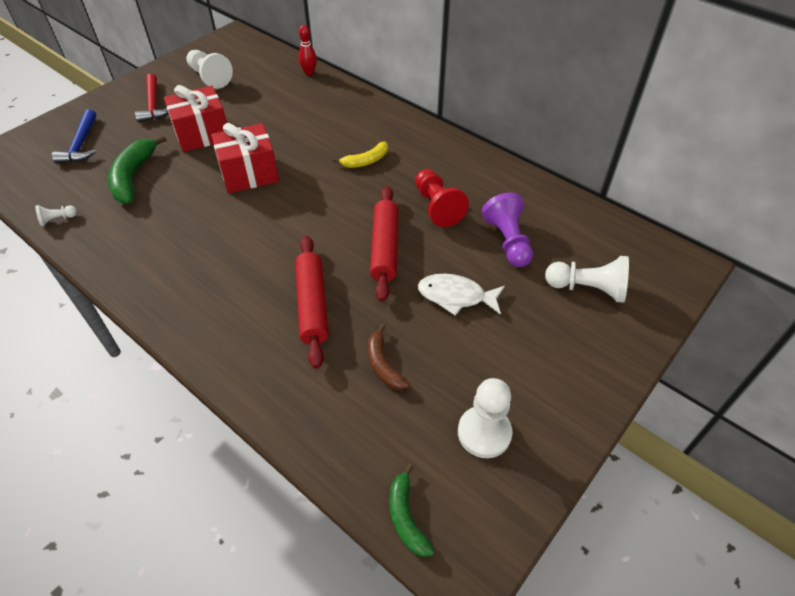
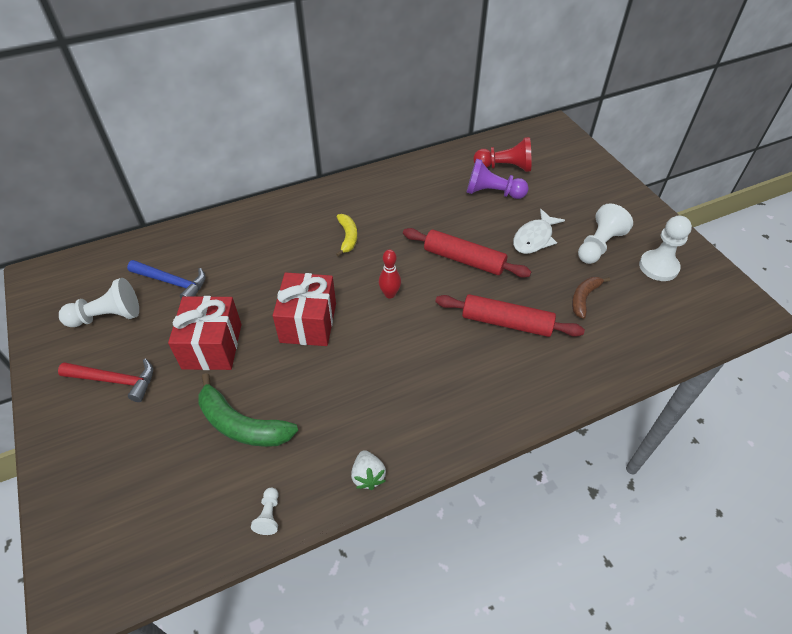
camera: 65 degrees left, 0 degrees up
(81, 144) = (135, 471): blue hammer -> blue hammer (172, 282)
(103, 261) = (368, 476): none -> white strawberry
(309, 73) = (177, 235): red bowling pin -> red bowling pin (390, 294)
(383, 364) = (584, 298): brown banana -> brown banana turned 120 degrees clockwise
(406, 516) = (713, 326): green banana -> none
(437, 207) = (433, 215): red pawn -> red pawn (504, 167)
(587, 289) = (555, 175): white pawn -> white pawn (599, 245)

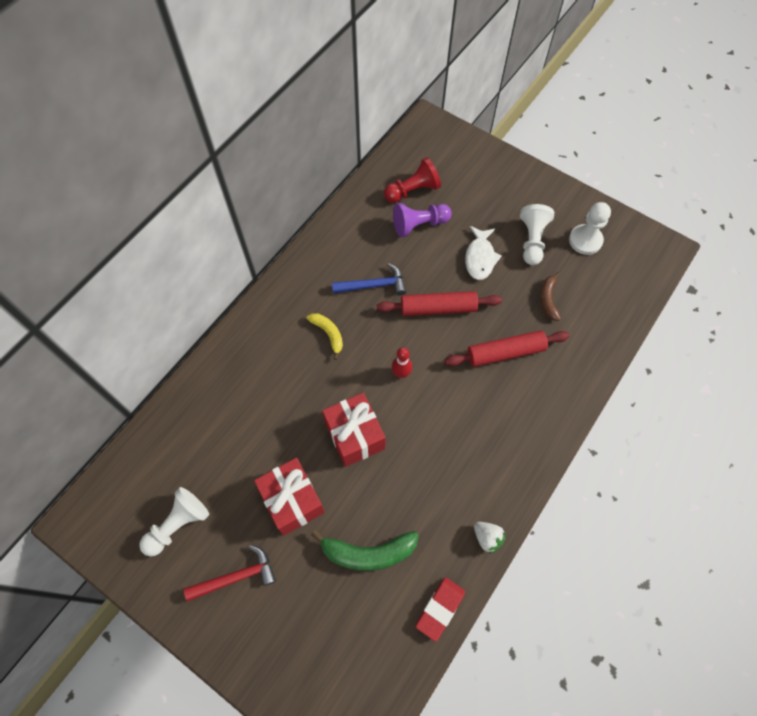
camera: 30 degrees left, 15 degrees up
(172, 282) = (209, 460): blue hammer -> blue hammer (373, 285)
(269, 515) = (440, 609): white pawn -> red eraser

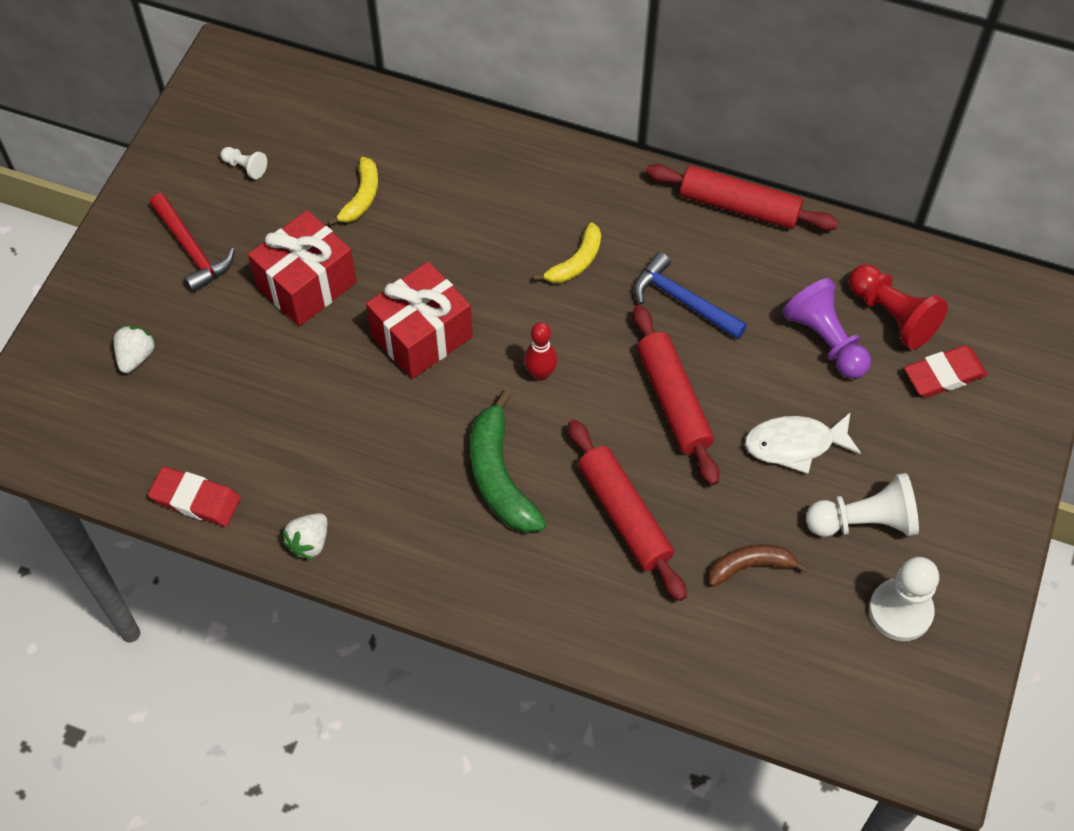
camera: 75 degrees right, 5 degrees down
(178, 524) = (245, 167): white pawn -> white pawn, size x0.50
(234, 450) = (361, 198): none -> yellow banana
(315, 634) = (136, 356): none -> white strawberry
(318, 239) = (739, 206): none -> red rolling pin
(367, 552) = (255, 392): green banana -> green banana (500, 475)
(373, 285) = (683, 301): blue hammer -> blue hammer turned 150 degrees clockwise
(455, 180) = (944, 375): none -> red eraser

